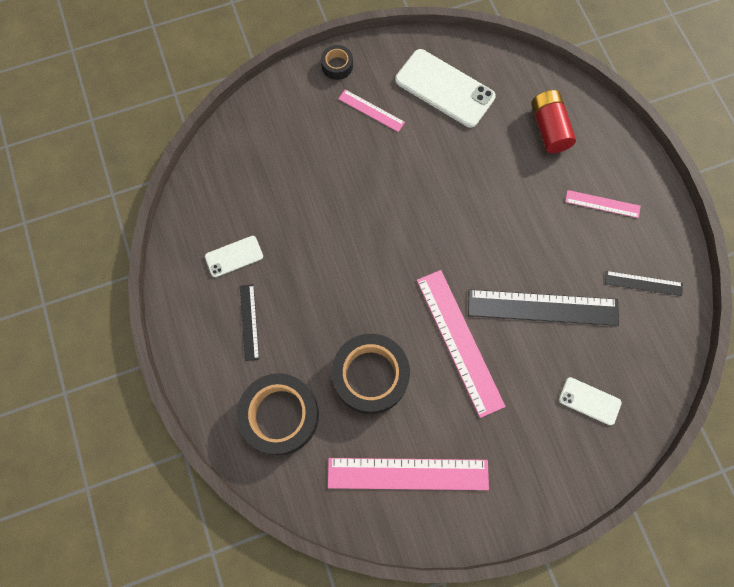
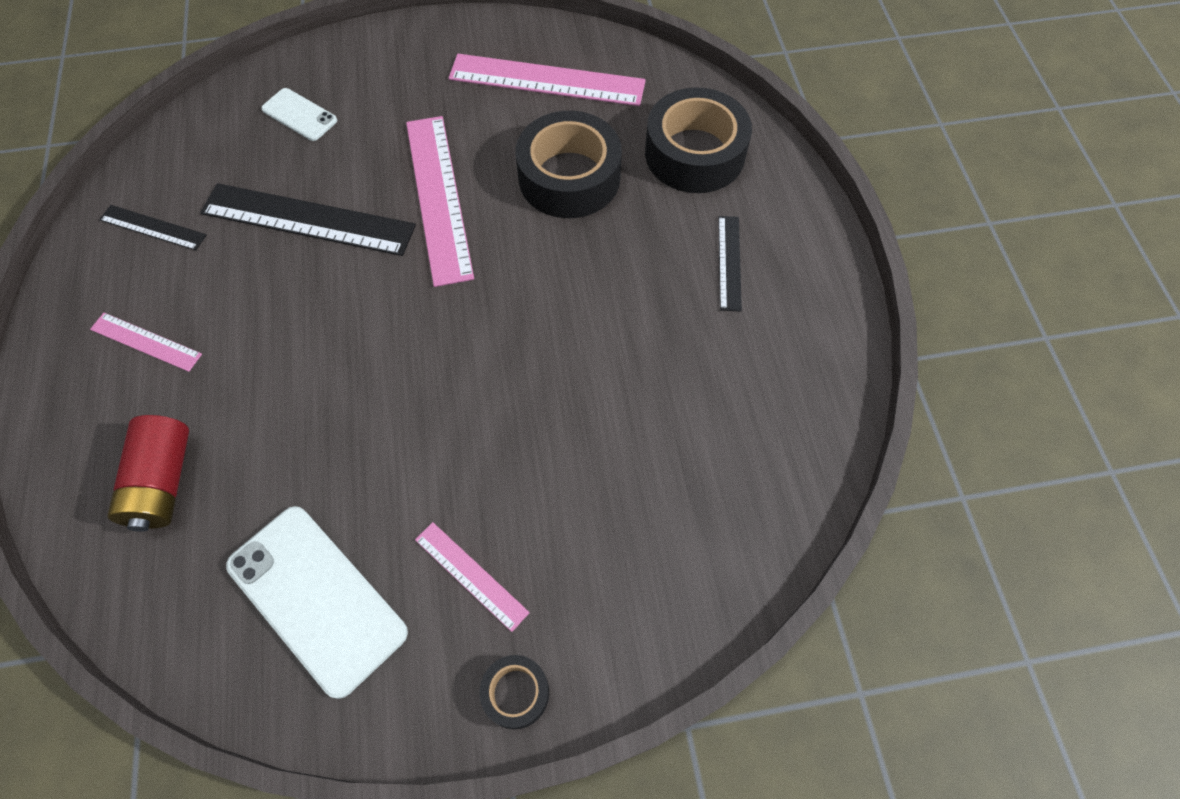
camera: 170 degrees left, 10 degrees down
(234, 256) = (748, 354): white phone -> none

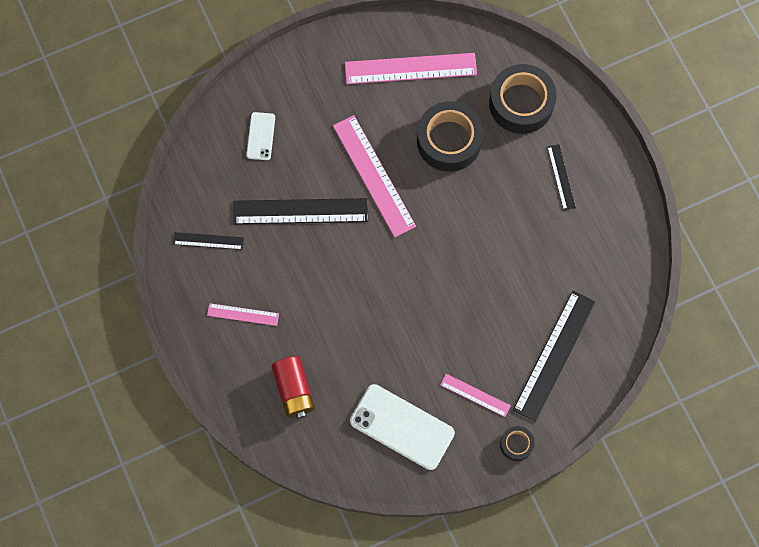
camera: 15 degrees left, 10 degrees up
(299, 115) = (260, 136): white phone -> white phone turned 75 degrees clockwise
(638, 541) = (554, 355): none -> black ruler

